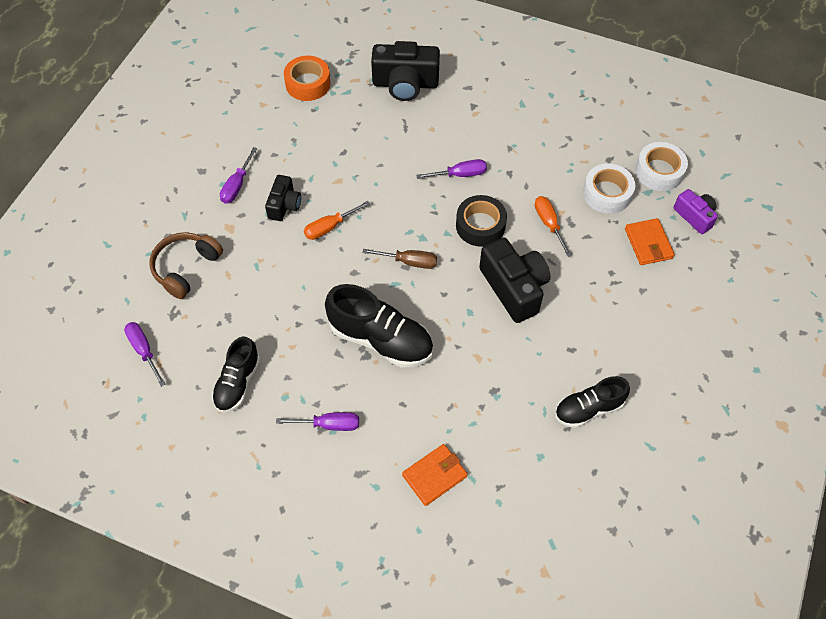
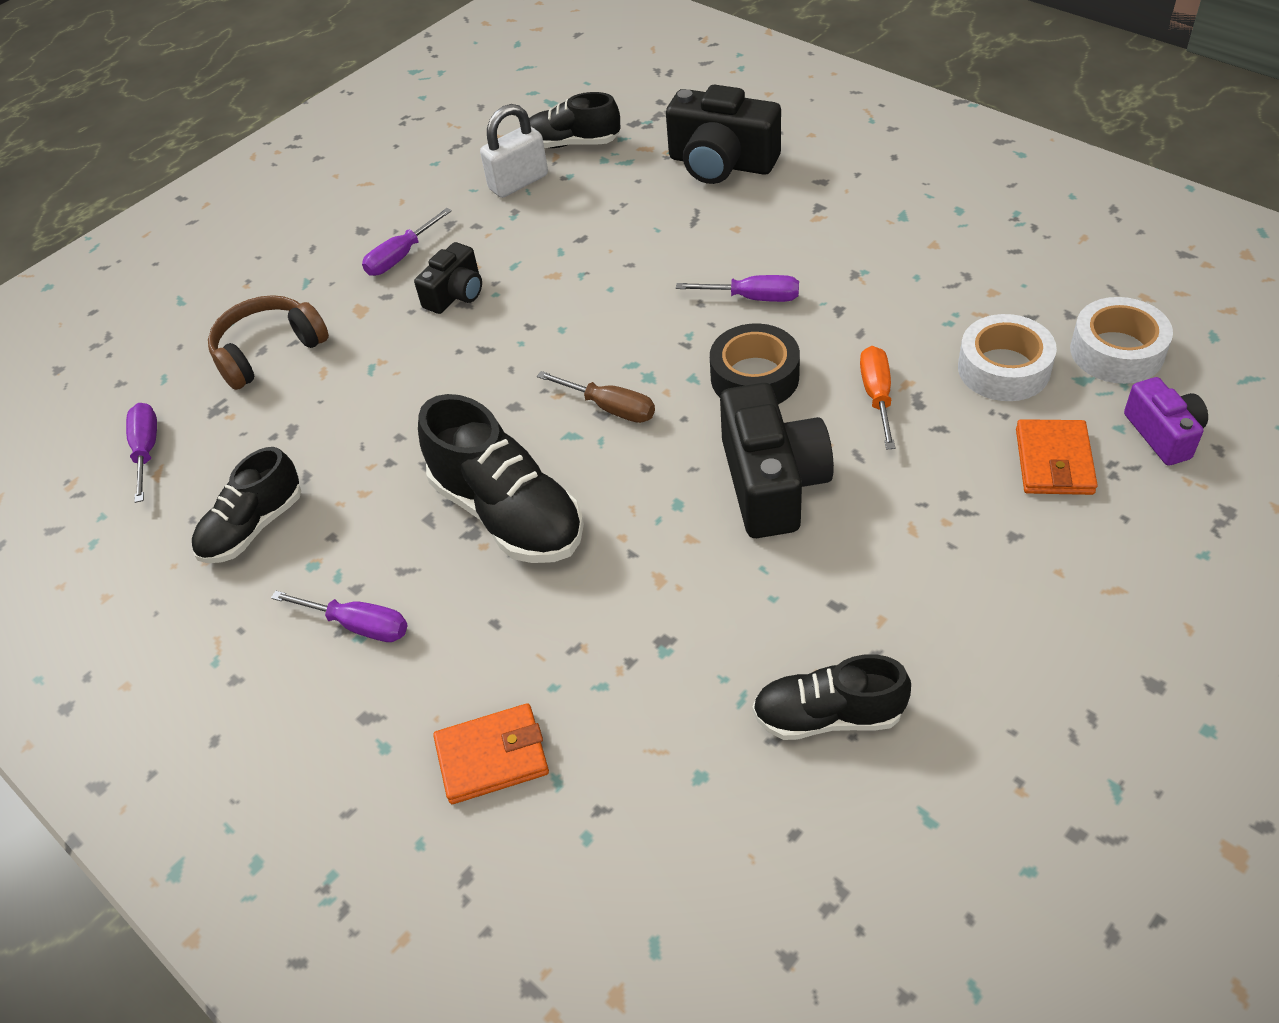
camera: 25 degrees right, 10 degrees down
(286, 118) = (518, 182): none -> white padlock
(308, 84) = (572, 143): orange tape -> black shoe
(330, 227) = (509, 335): orange screwdriver -> none

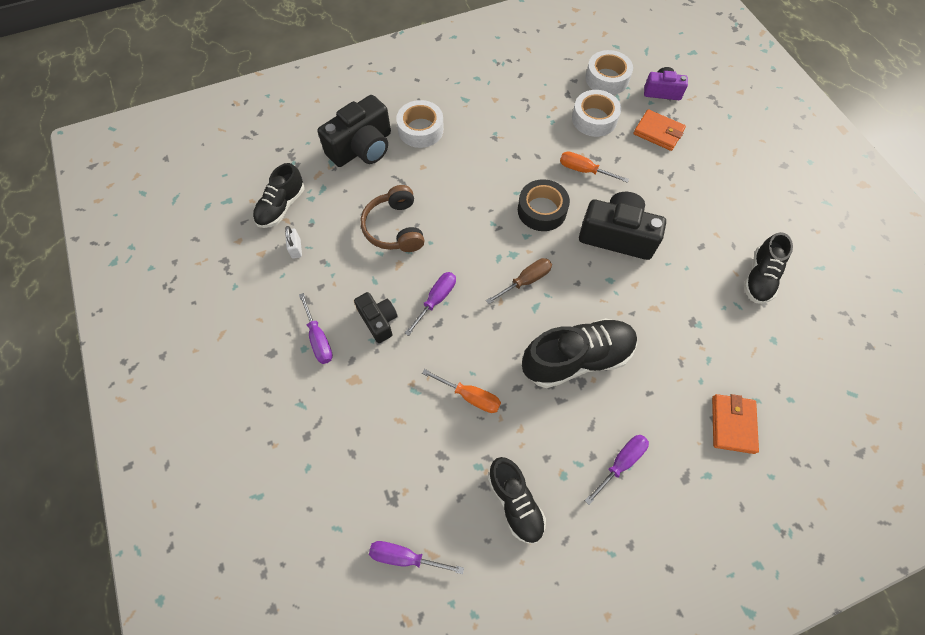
camera: 70 degrees left, 15 degrees up
(268, 351) = (357, 449): brown headphones -> brown headphones (395, 228)
(389, 422) = (470, 396): none -> orange screwdriver
(518, 182) = (296, 248): white padlock -> white padlock, size x0.57
(752, 298) = (483, 185): purple screwdriver -> purple screwdriver (436, 300)
(802, 199) = (420, 129): none -> white tape

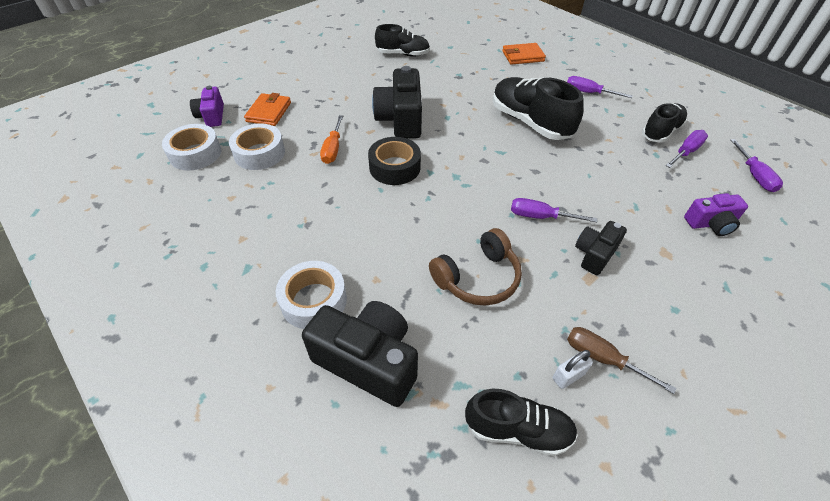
camera: 110 degrees left, 15 degrees down
(318, 338) = (654, 300): purple screwdriver -> purple screwdriver (686, 152)
(365, 447) = (711, 224): none -> purple camera
(470, 396) = (609, 171): orange screwdriver -> none
(525, 281) = (479, 162): brown screwdriver -> brown screwdriver (603, 359)

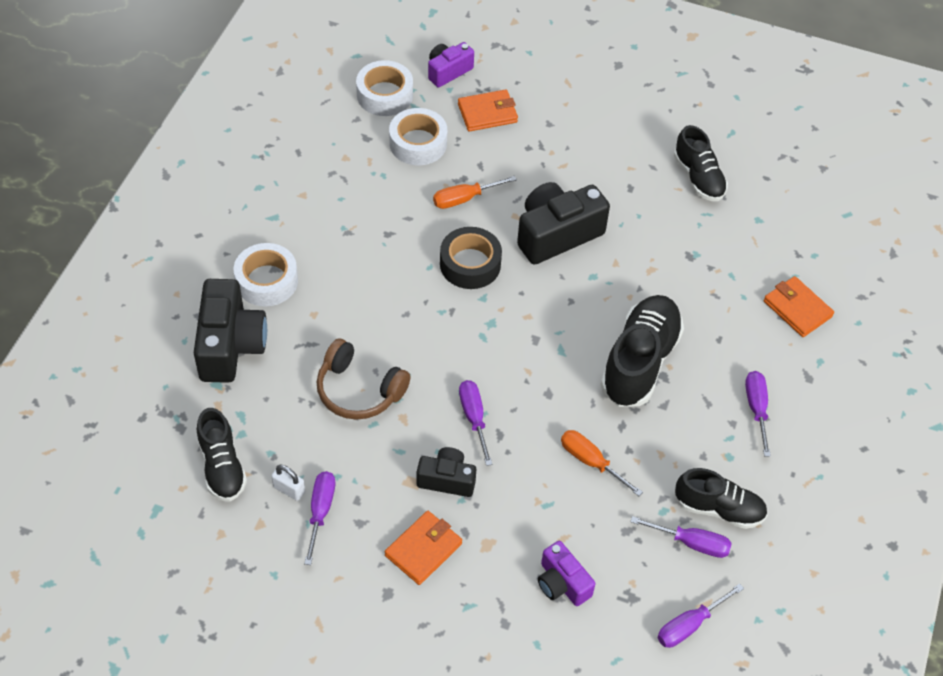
camera: 60 degrees right, 5 degrees up
(603, 359) = (320, 512): brown screwdriver -> purple screwdriver
(605, 172) = (591, 462): none -> orange screwdriver
(663, 296) = (423, 549): none -> orange wallet

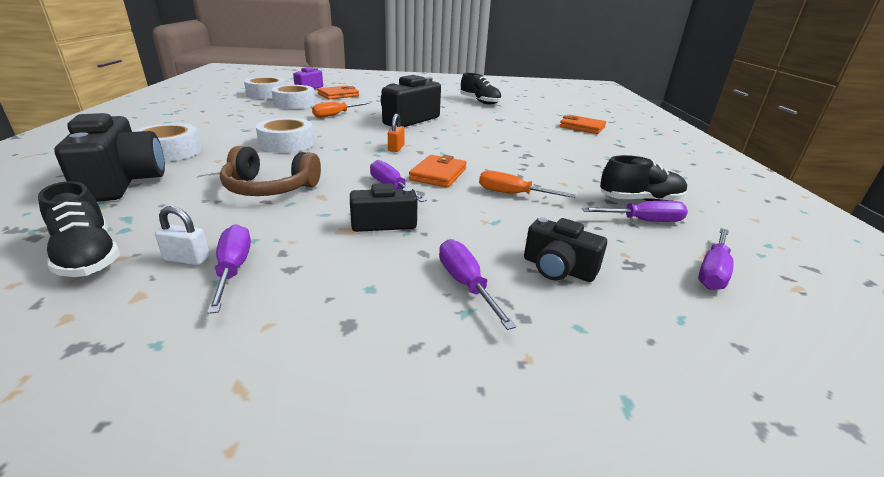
camera: 20 degrees left, 25 degrees down
(388, 284) = (286, 143): none -> white tape
(423, 549) = (381, 274): orange wallet -> orange wallet (438, 174)
(470, 264) = (351, 132): black tape -> none
(510, 324) = (396, 148): none -> orange padlock
(562, 583) = (558, 268): purple camera -> black camera
(640, 362) = (505, 151): black shoe -> none
(756, 409) = (605, 158): purple screwdriver -> purple screwdriver (466, 284)

